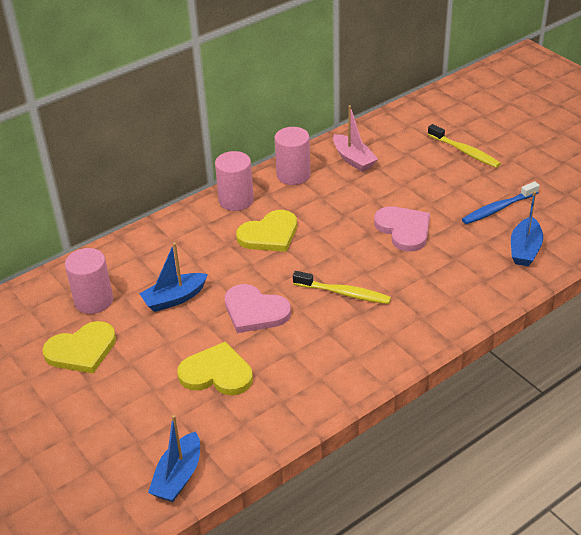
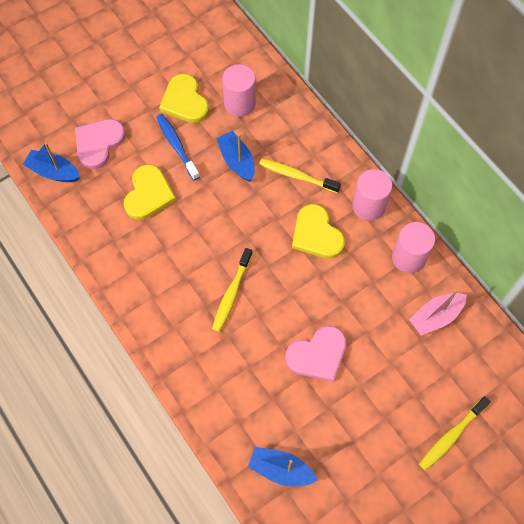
camera: 90 degrees right, 25 degrees up
(197, 251) = (296, 176): none -> yellow toothbrush
(255, 311) = (216, 221): pink heart -> pink heart (98, 143)
(498, 209) = (347, 454): blue toothbrush -> blue toothbrush (176, 146)

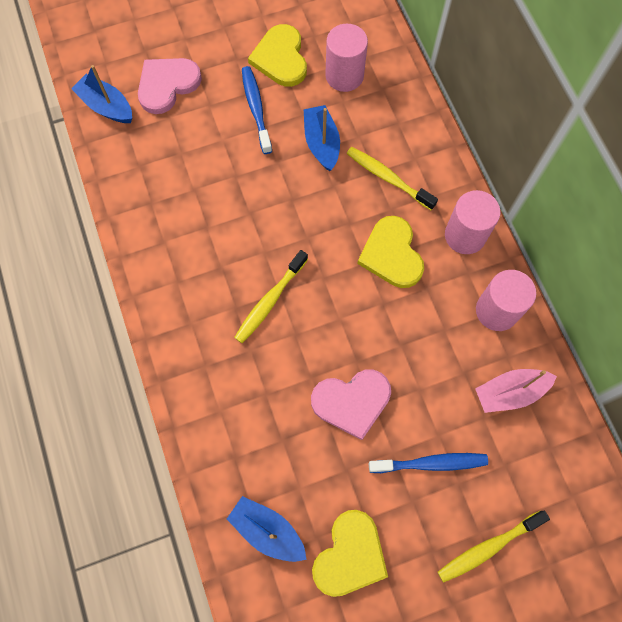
camera: 15 degrees right, 5 degrees up
(148, 194) = (207, 158): yellow heart -> yellow heart (350, 555)
(391, 385) = (431, 463): none -> blue toothbrush

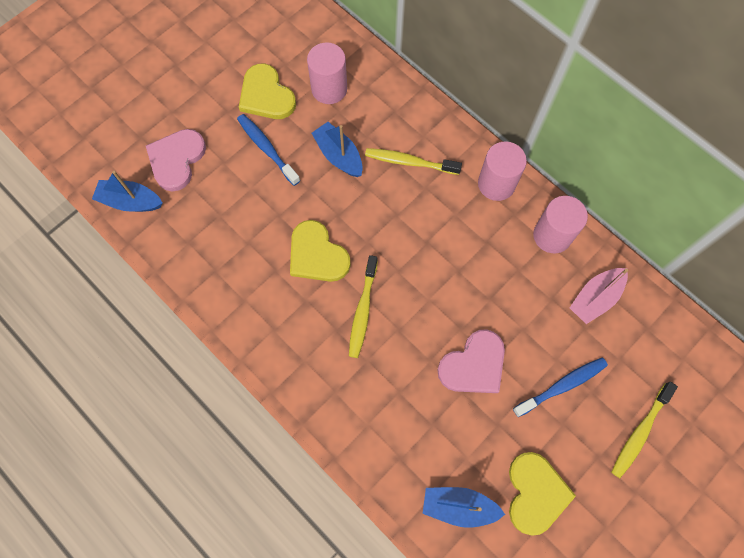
camera: 25 degrees left, 0 degrees up
(392, 254) = (445, 226): yellow heart -> yellow heart (317, 255)

